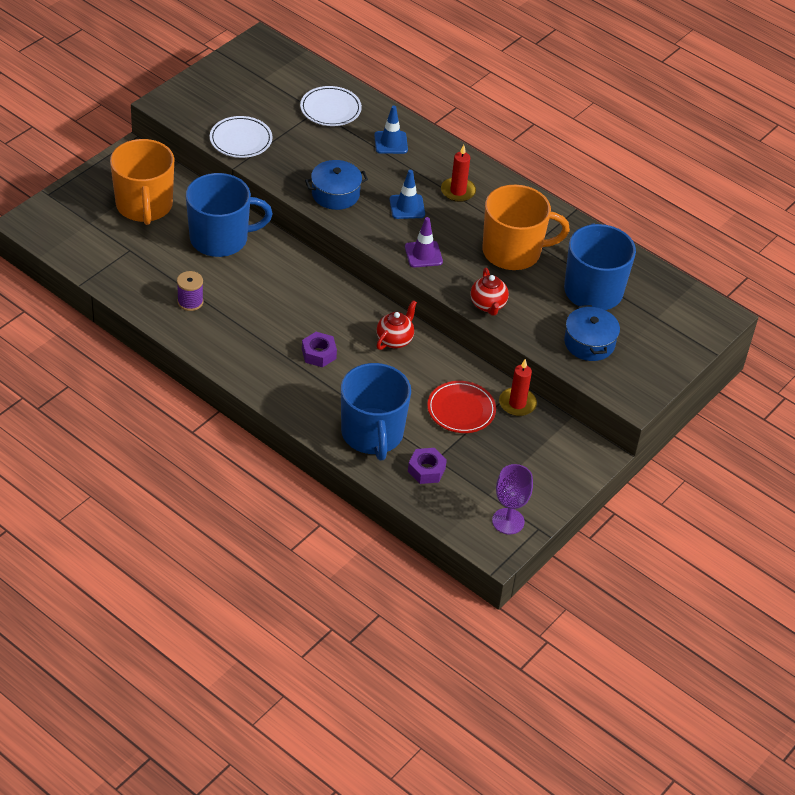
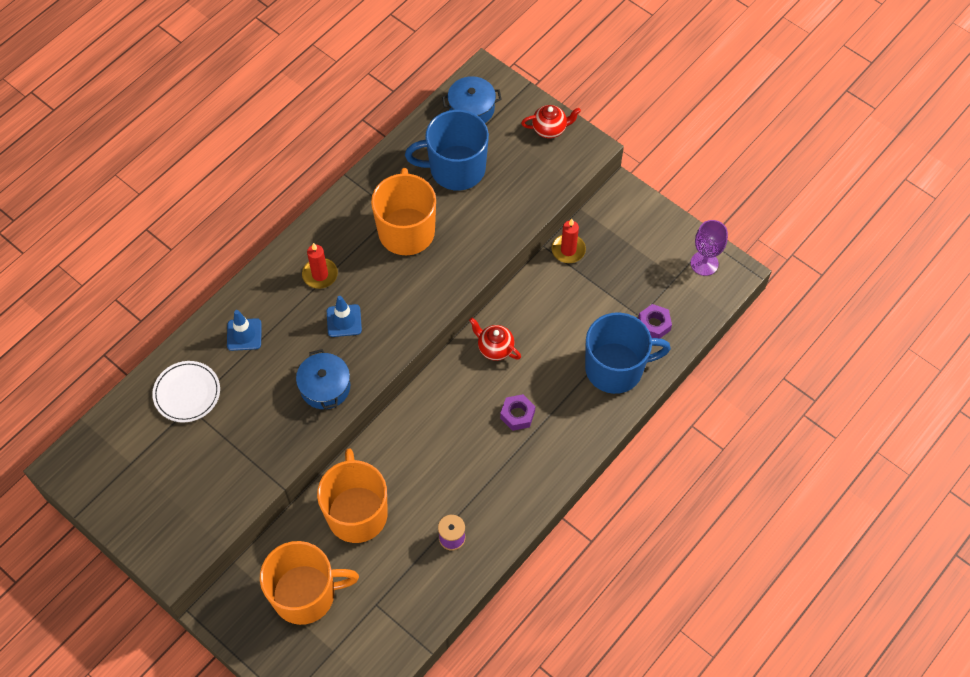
camera: 85 degrees left, 15 degrees up
(220, 239) = (357, 512): blue mug -> orange mug
(241, 140) = (237, 483): white plate -> none
(423, 254) = (413, 307): purple traffic cone -> none
(461, 410) = (579, 295): red plate -> none
(488, 305) = (480, 254): red teapot -> red teapot (550, 129)
(589, 343) = (524, 176): blue pot -> blue pot (471, 109)

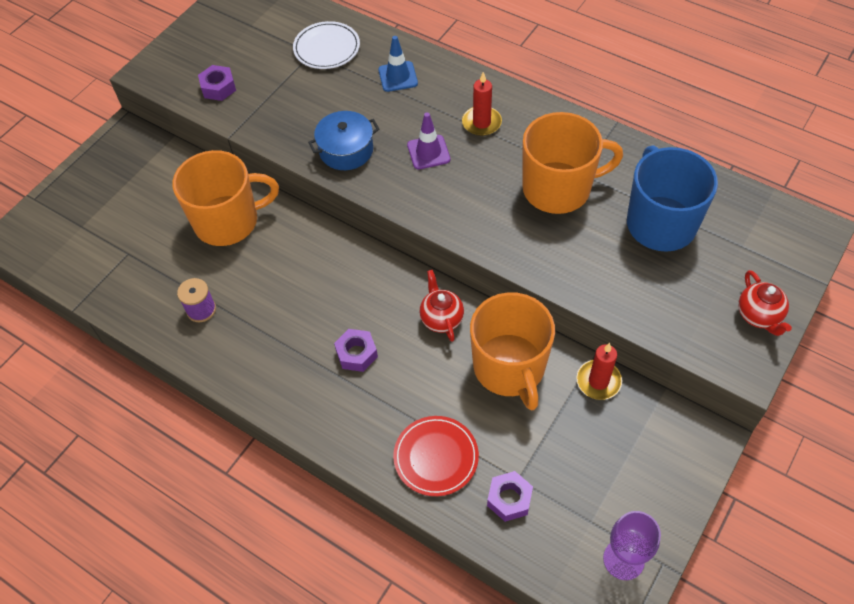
camera: 85 degrees right, 5 degrees down
(214, 496) = (218, 88): none -> purple nut
(305, 594) = (140, 194): orange mug -> orange mug (509, 368)
(344, 321) = (428, 152): blue traffic cone -> purple traffic cone
(471, 109) = (756, 226): blue pot -> none
(495, 348) = (441, 318): red teapot -> red teapot turned 45 degrees counterclockwise
(615, 368) = (436, 457): blue mug -> red plate

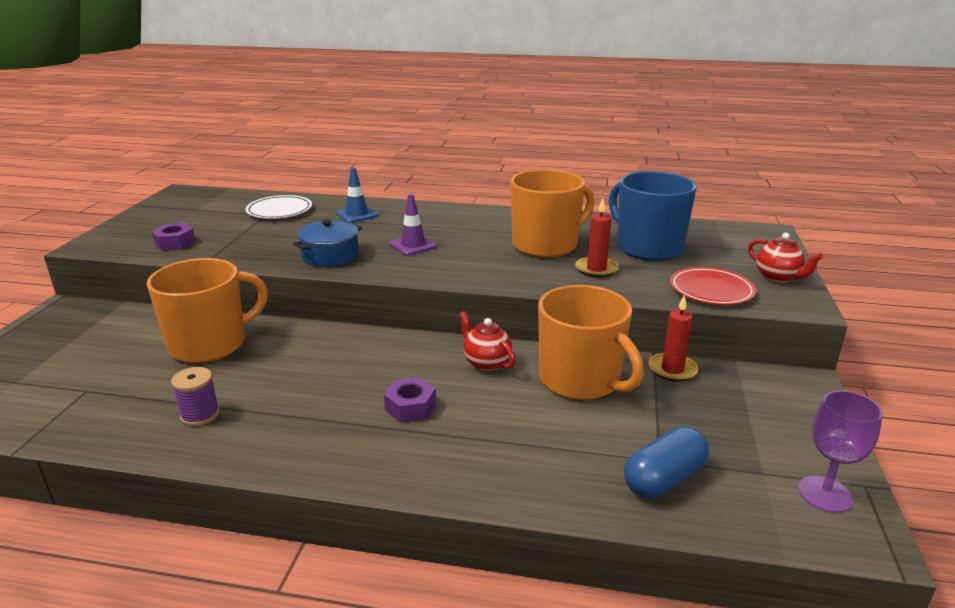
camera: 25 degrees left, 30 degrees down
(436, 457) = (556, 466): red plate -> red plate (711, 290)
(481, 123) = (450, 225): red candle -> red candle (596, 269)
(509, 499) = (664, 479): purple nut -> blue capsule

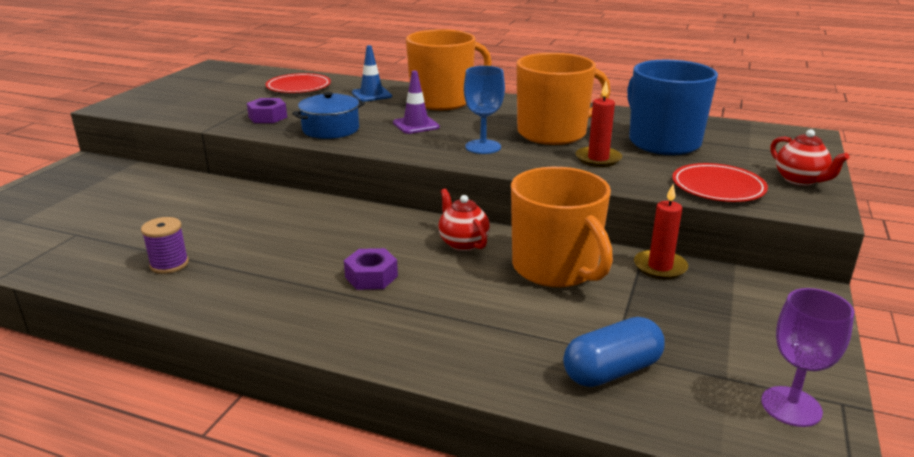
camera: 10 degrees right, 0 degrees up
(175, 243) = (190, 109): purple nut -> purple nut (267, 117)
(210, 344) = (201, 204): orange mug -> orange mug (443, 101)
(279, 210) = (298, 87): white plate -> red plate
(486, 264) = (483, 147): none -> blue goblet

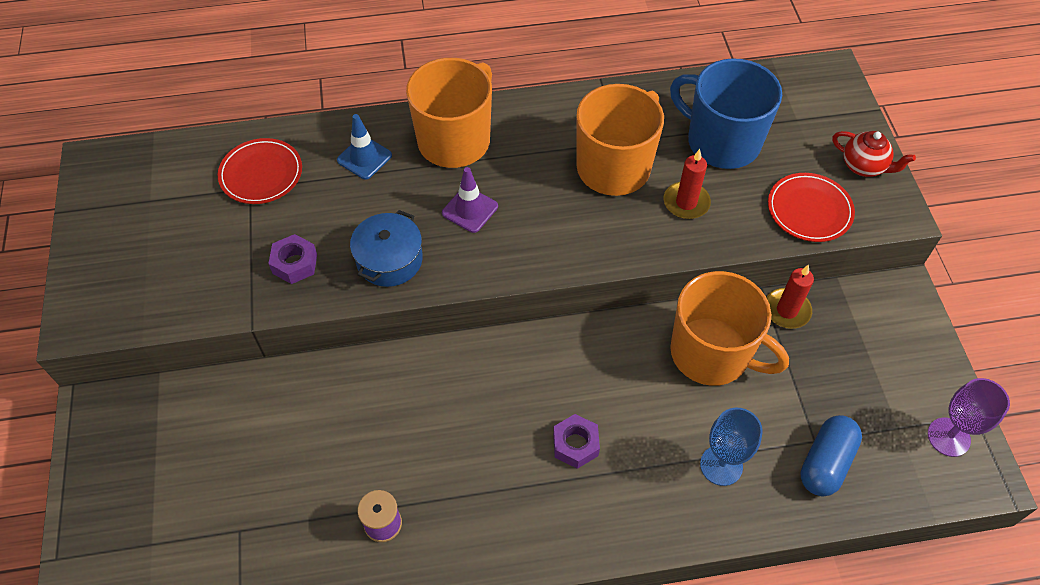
camera: 30 degrees left, 30 degrees up
(463, 243) = (613, 355): red teapot -> none
(483, 147) = (569, 227): blue goblet -> blue goblet (721, 465)

